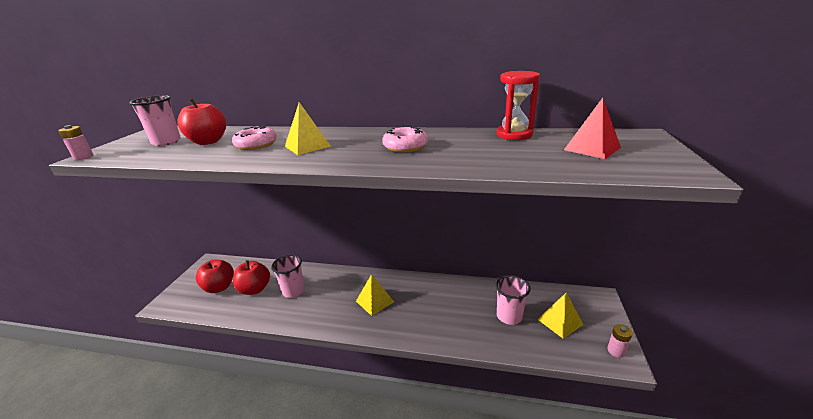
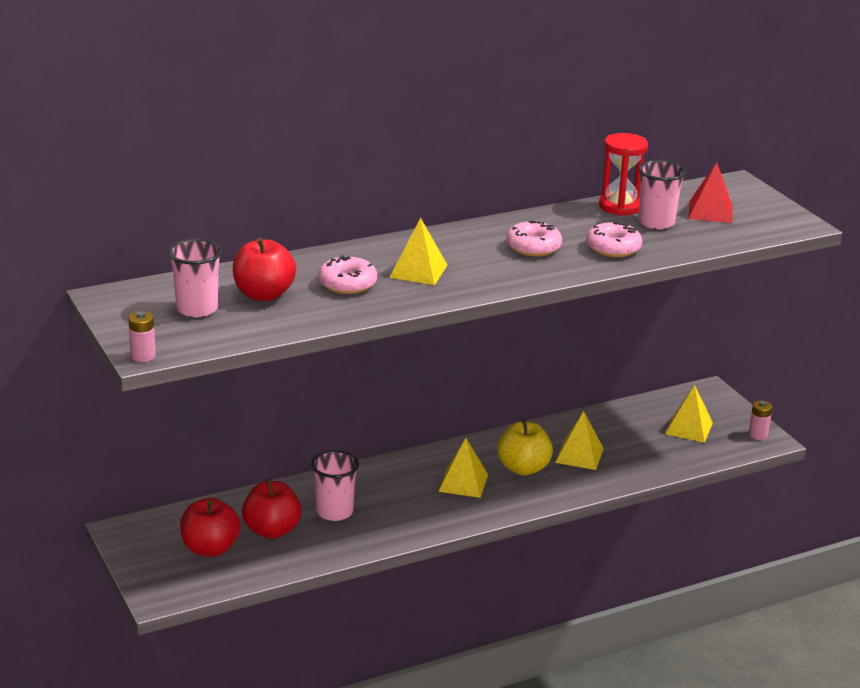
camera: 40 degrees left, 0 degrees up
(418, 306) = (523, 468): none -> yellow apple
(462, 311) = (579, 455): none -> yellow pyramid
(463, 157) = (613, 248): none -> pink donut
(509, 316) = (634, 441): pink cup -> pink cup (656, 222)

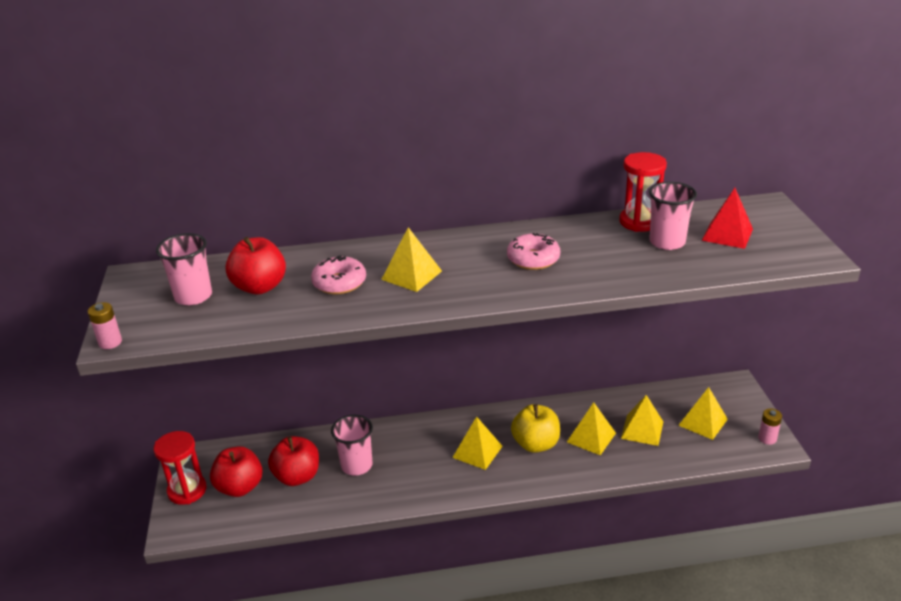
camera: 20 degrees right, 5 degrees up
(148, 560) = (187, 490): none -> red hourglass
(613, 248) = (610, 267): pink donut -> none
(629, 442) = (642, 430): none -> yellow pyramid

